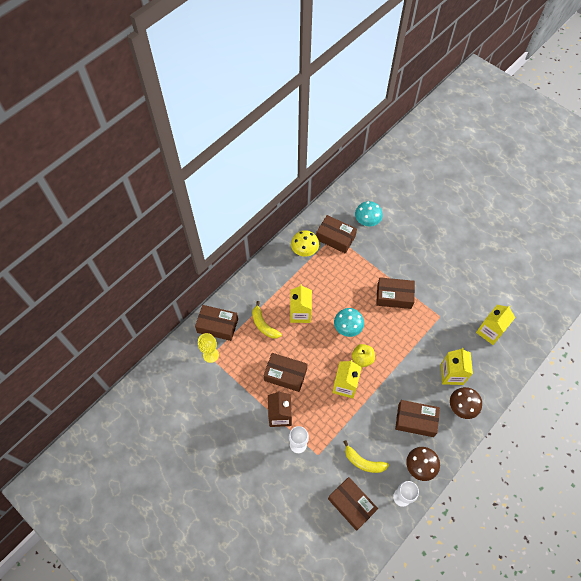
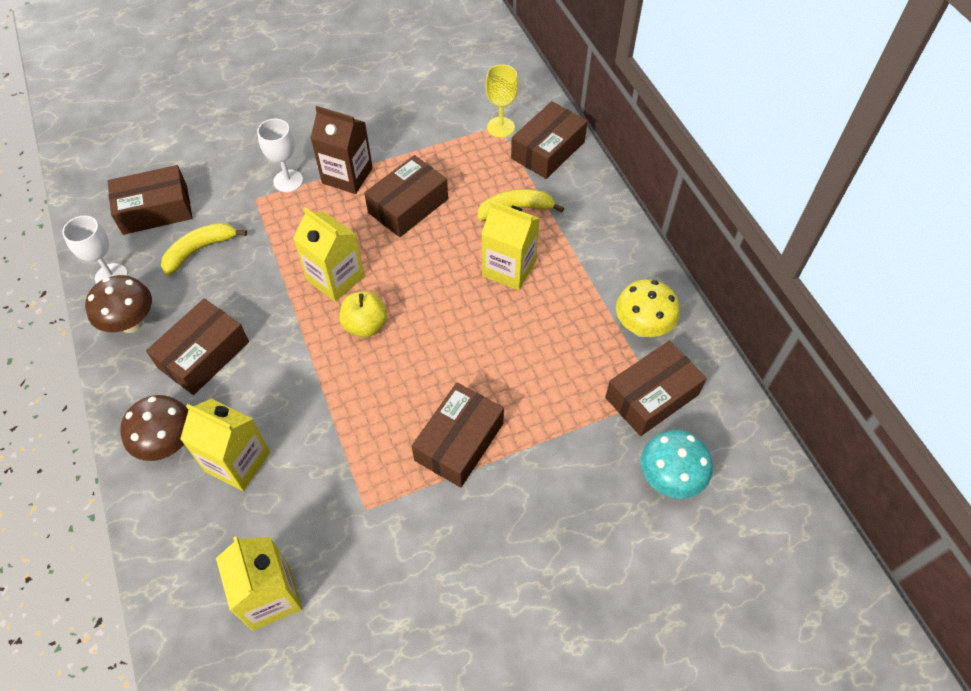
camera: 115 degrees right, 5 degrees down
(347, 328) = (437, 328): turquoise mushroom -> none

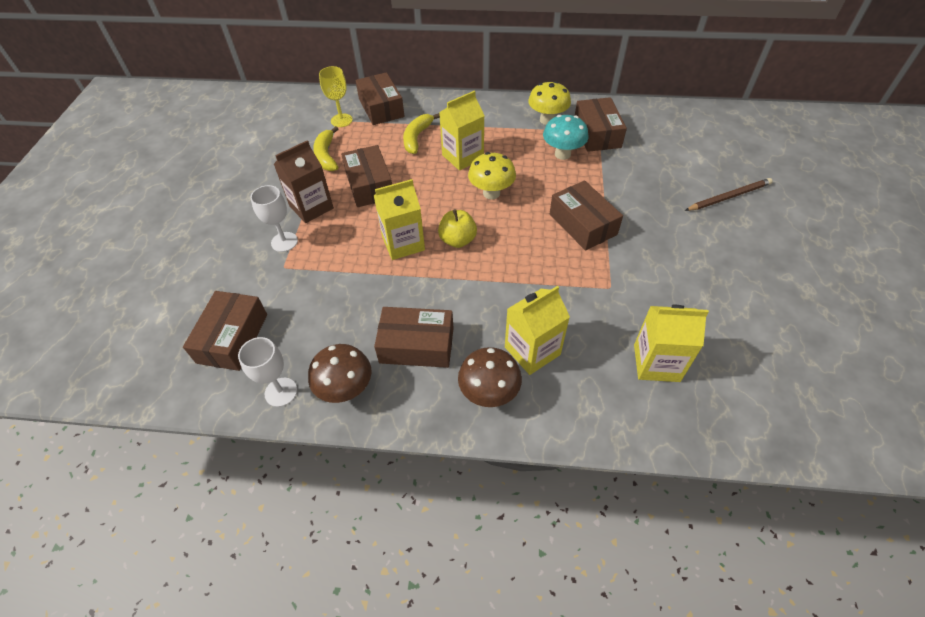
camera: 60 degrees left, 5 degrees down
(200, 250) = (306, 318): yellow banana -> yellow banana (326, 155)
(203, 355) = (416, 345): brown box -> brown box turned 60 degrees counterclockwise
(460, 324) = (491, 193): none -> yellow mushroom
(617, 609) = (729, 197): none -> brown pencil
(669, 478) = (654, 147): turquoise mushroom -> turquoise mushroom (562, 154)

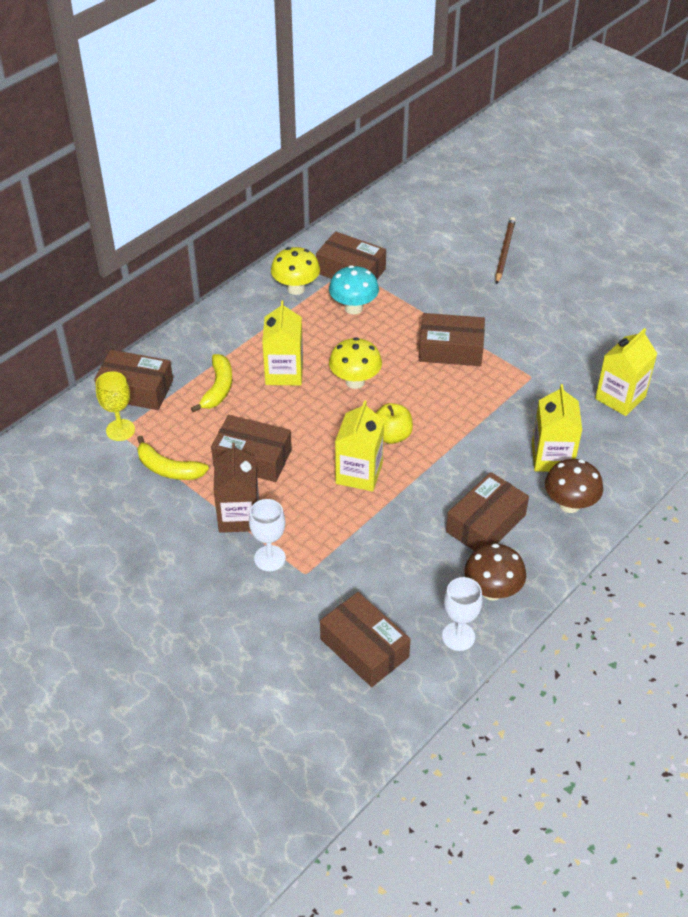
camera: 55 degrees left, 5 degrees down
(417, 138) = (218, 388): yellow banana -> yellow banana turned 135 degrees counterclockwise

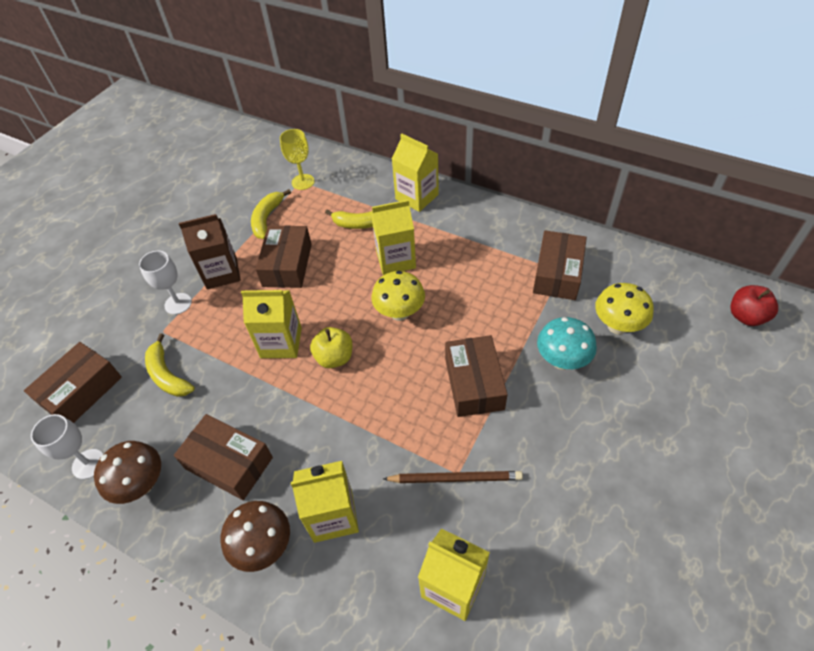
camera: 80 degrees right, 5 degrees up
(136, 389) = (348, 177): brown box -> none
(200, 341) = (417, 197): none -> yellow carton
(296, 289) = (511, 240): yellow mushroom -> yellow mushroom (617, 326)
(353, 308) = (503, 288): turquoise mushroom -> turquoise mushroom (562, 360)
(368, 569) = (167, 375): none -> yellow banana
(437, 187) = (746, 316): none -> red apple
(504, 251) = (668, 406): brown pencil -> brown pencil (455, 478)

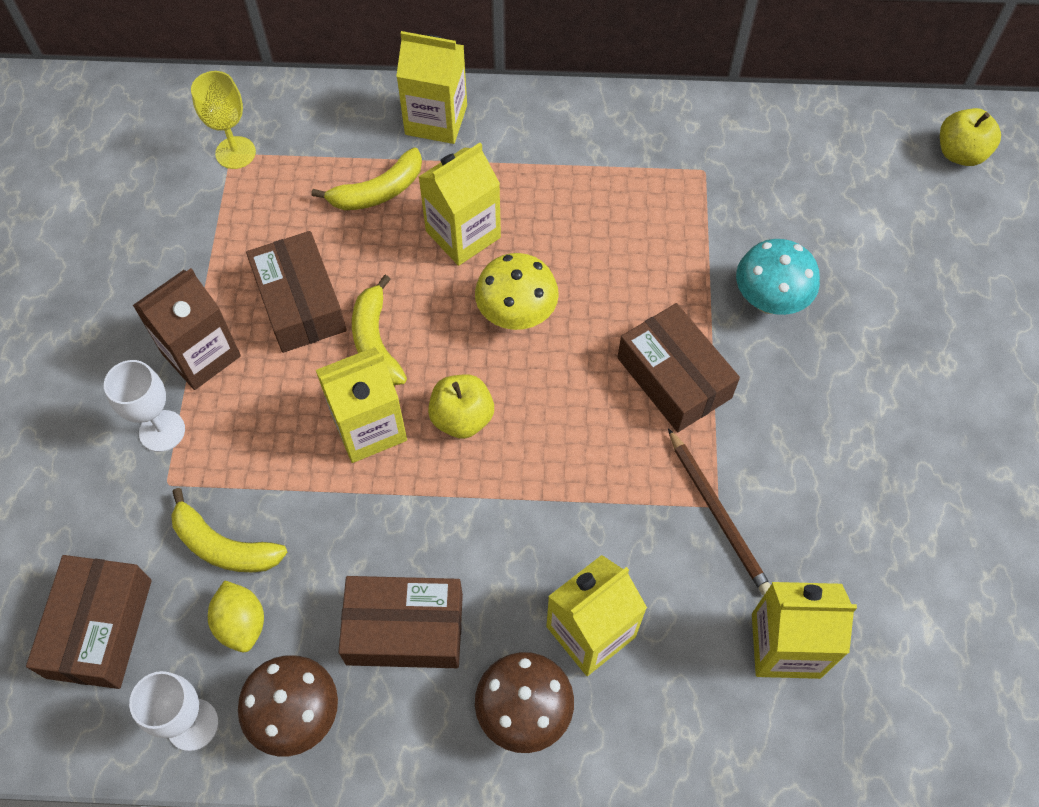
camera: 30 degrees left, 10 degrees up
(148, 420) = (241, 623): none -> yellow lemon
(267, 219) = (216, 237): yellow banana -> yellow banana (376, 341)
(455, 478) = (718, 514): brown pencil -> brown pencil turned 90 degrees clockwise
(557, 274) = (701, 175): brown box -> none
(617, 326) = (814, 225): yellow mushroom -> none
(746, 316) = (960, 153): red apple -> yellow apple

